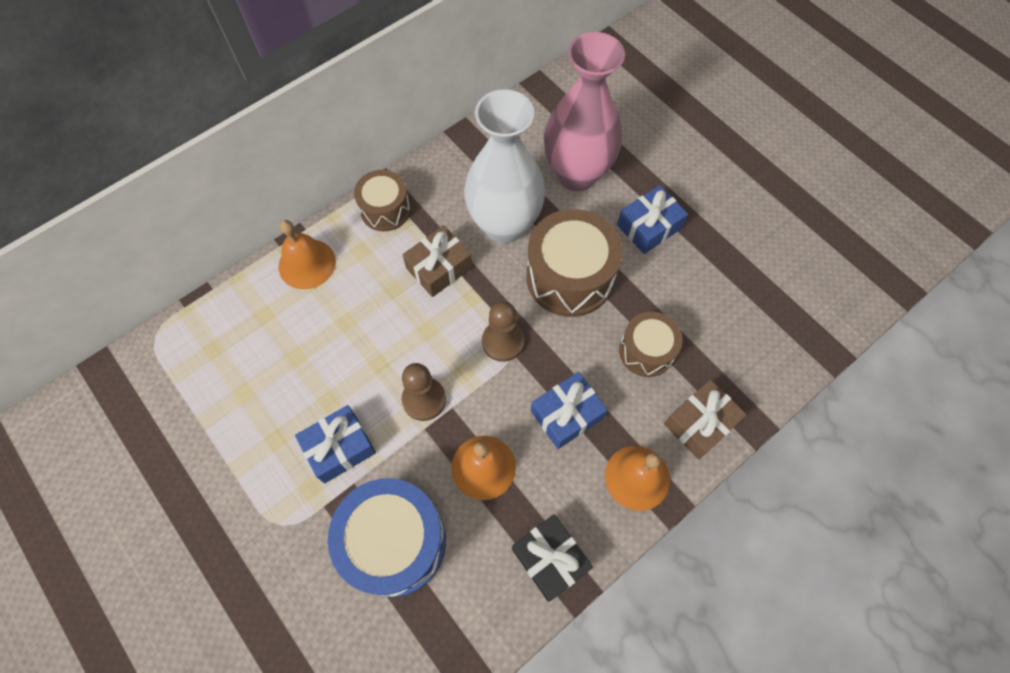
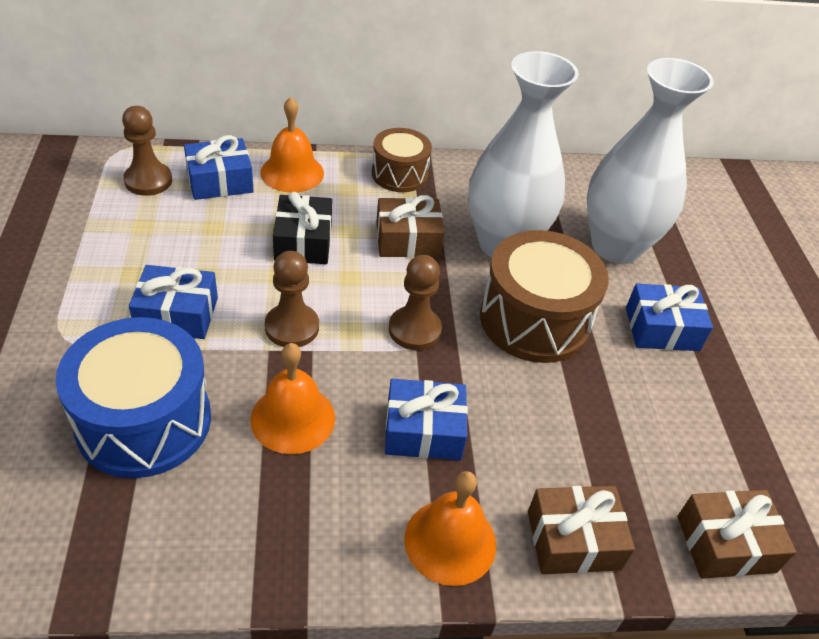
camera: 30 degrees right, 20 degrees down
(207, 349) = (148, 181): none -> brown pawn
(261, 310) = (220, 181): none -> blue gift
(550, 559) = (279, 549): black gift -> black gift (303, 242)
(576, 174) = (616, 247): pink vase -> white vase
(646, 351) = (565, 431): brown drum -> none
(777, 362) = (725, 544): none -> brown gift

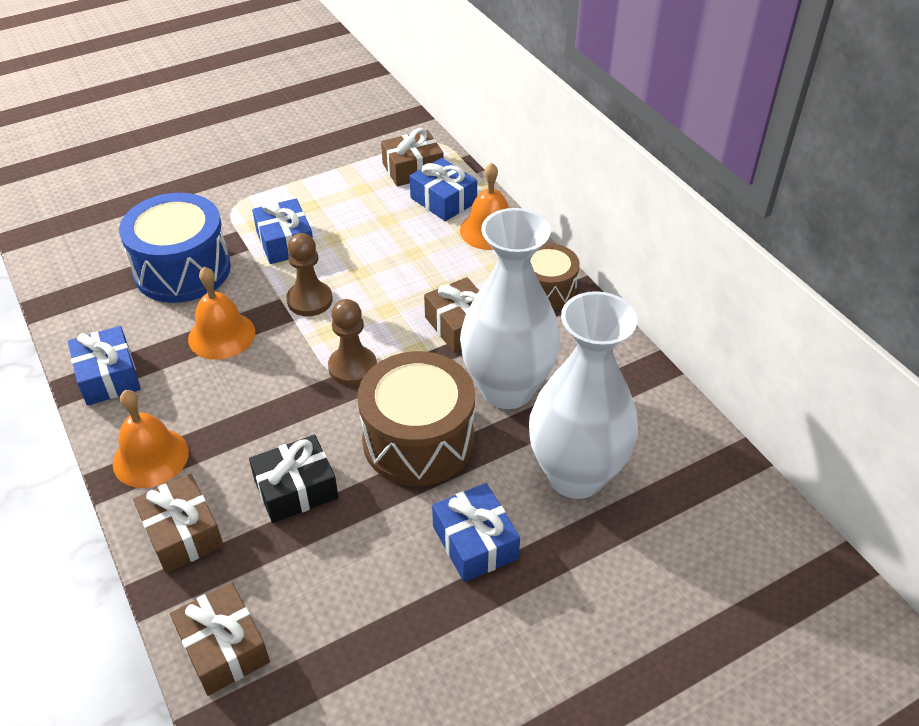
camera: 70 degrees right, 0 degrees up
(148, 181) = (413, 169): brown pawn -> brown gift
(303, 242) = (409, 269): black gift -> black gift (296, 489)
(423, 431) = (247, 408): blue gift -> blue gift (108, 376)

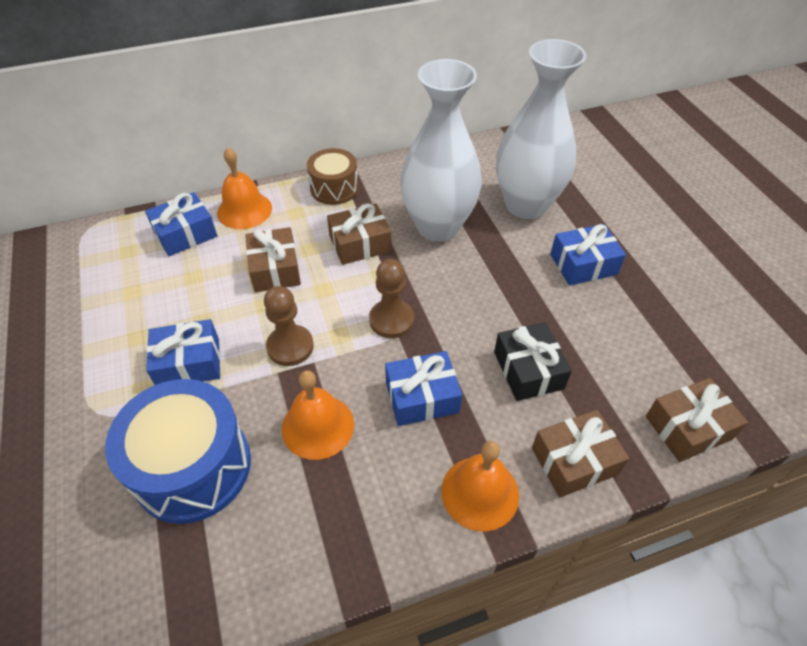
camera: 80 degrees left, 5 degrees up
(108, 376) = (352, 544): blue gift -> blue gift (422, 397)
(413, 169) = (123, 250): brown gift -> brown gift (275, 269)
(418, 440) = (483, 284): brown drum -> none

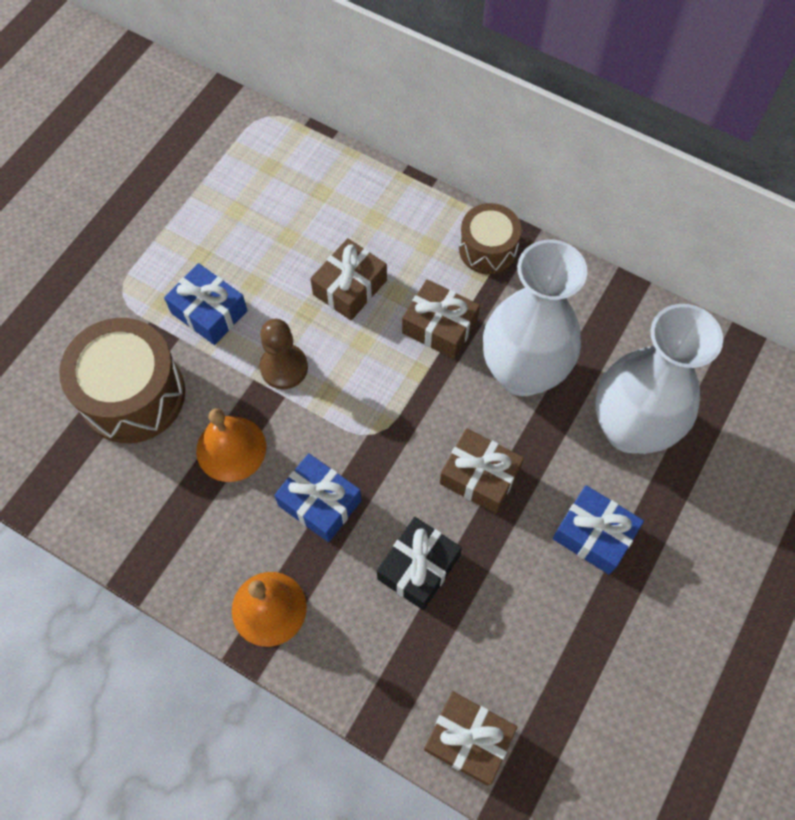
camera: 50 degrees right, 15 degrees up
(185, 234) = (325, 188): blue gift -> none
(192, 467) = (133, 395): blue drum -> brown drum
(244, 210) = (392, 204): orange bell -> none
(391, 320) = (376, 420): brown pawn -> none
(574, 461) = (355, 663): brown gift -> brown gift (479, 476)

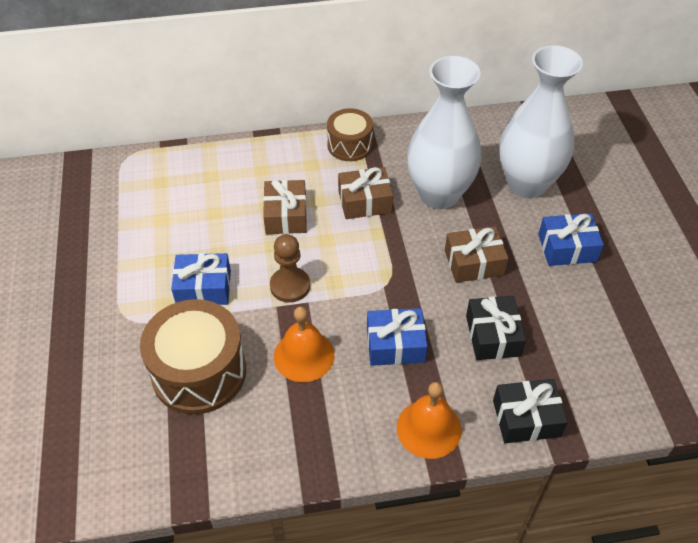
camera: 40 degrees left, 15 degrees down
(364, 674) = (526, 418): none -> black gift
(468, 739) = (622, 405): brown gift -> none

